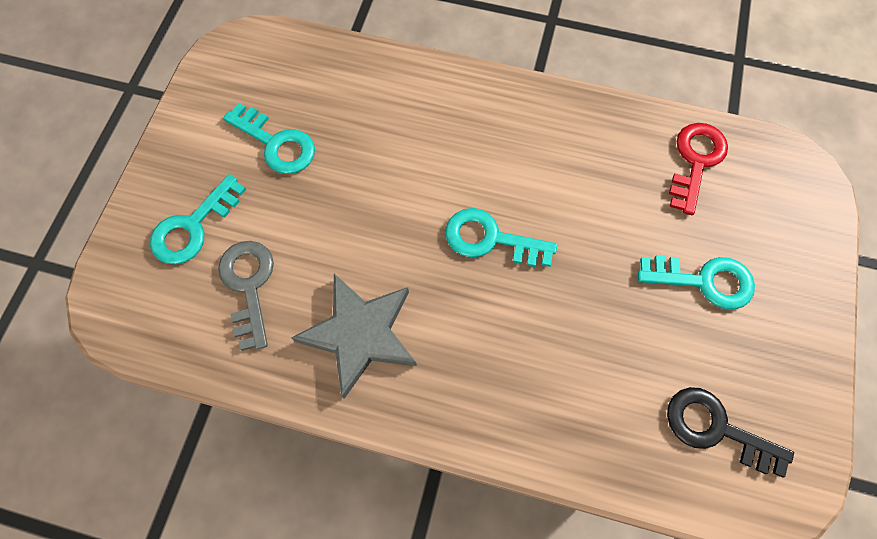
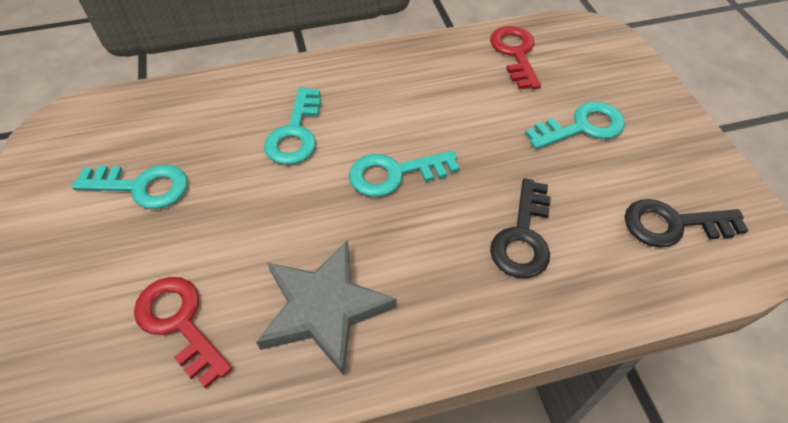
camera: 30 degrees left, 15 degrees down
(193, 227) = (86, 298): turquoise key -> turquoise key (295, 133)
(248, 285) = (179, 323): grey key -> red key
(565, 363) = (523, 237): none -> black key

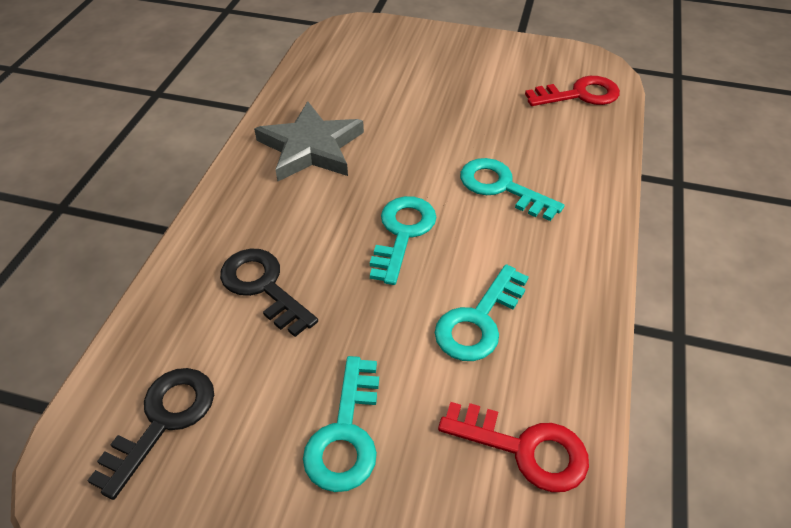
camera: 120 degrees right, 5 degrees down
(142, 187) = (495, 93): turquoise key -> turquoise key (478, 321)
(179, 323) = (359, 87): red key -> red key (579, 94)

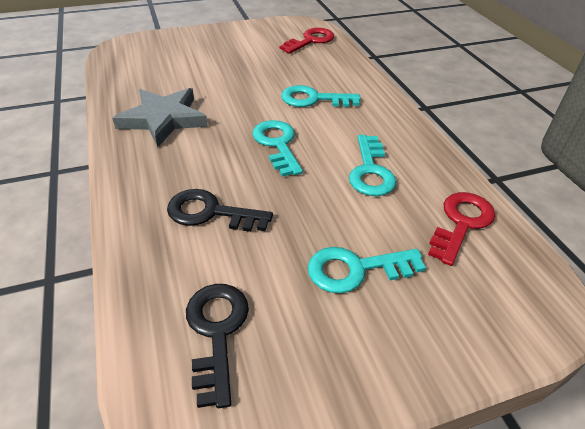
camera: 35 degrees left, 5 degrees down
(346, 434) = (355, 269): turquoise key -> turquoise key turned 105 degrees clockwise
(525, 449) = (461, 223): red key -> red key turned 45 degrees counterclockwise

